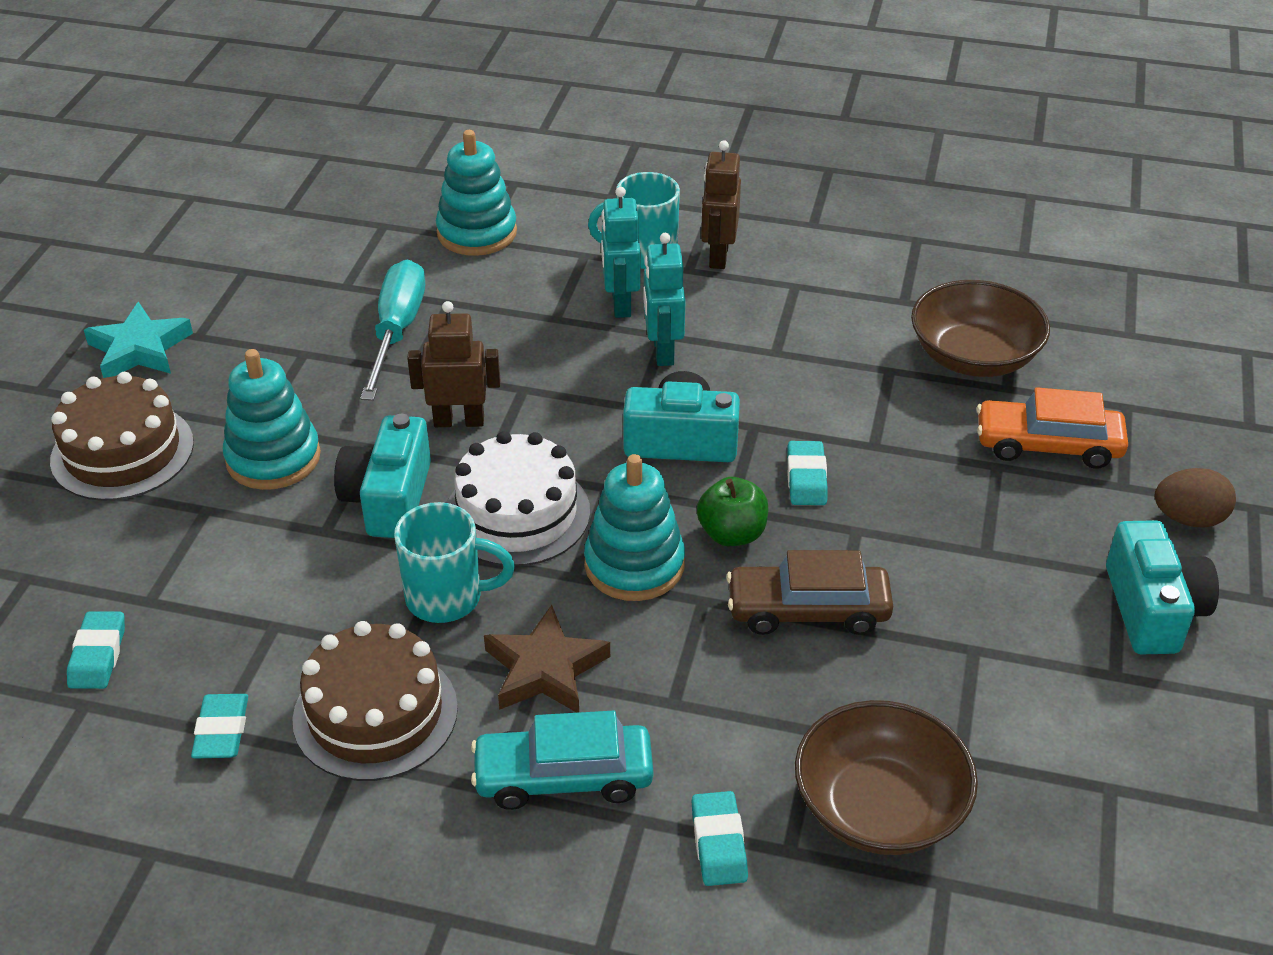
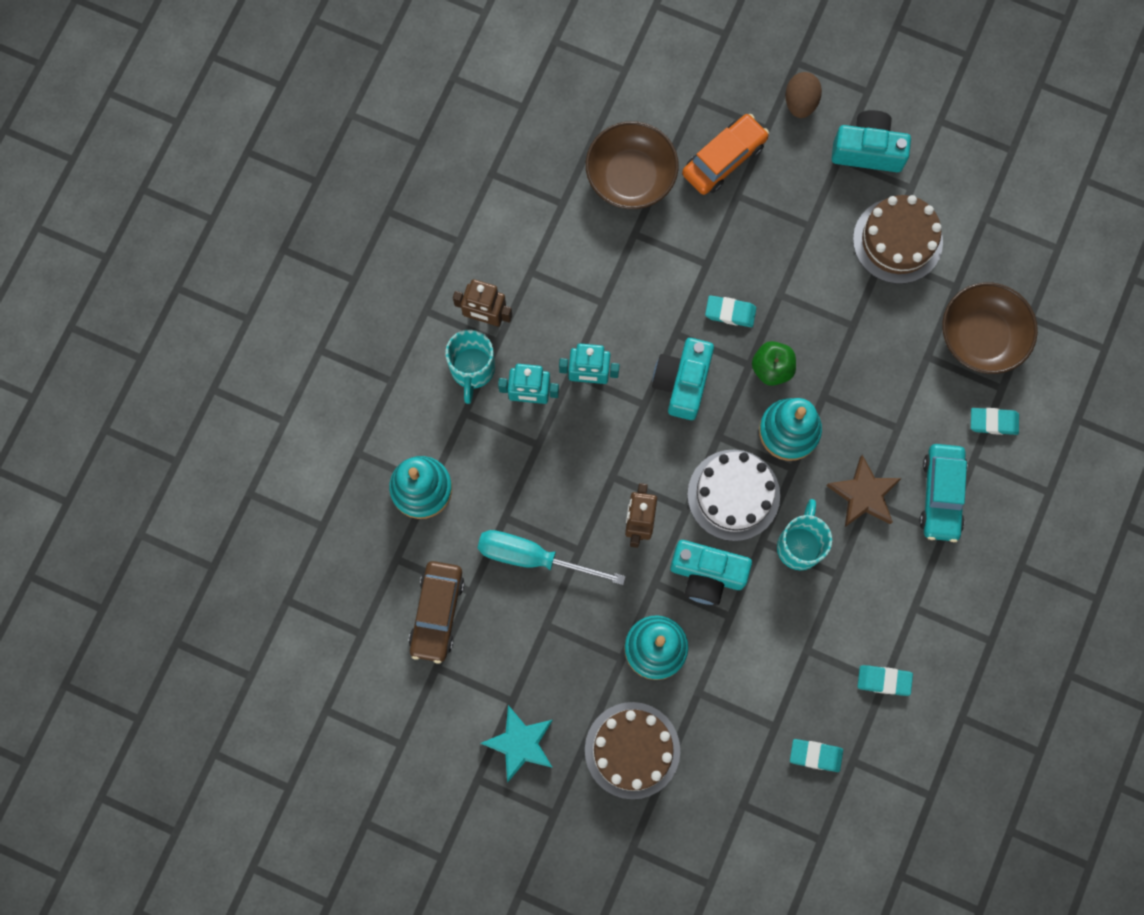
camera: 80 degrees left, 35 degrees up
(375, 713) = (883, 593): brown cake -> brown cake (897, 240)
(808, 610) = (840, 339): brown car -> brown car (437, 613)
(1048, 445) = (724, 159): orange car -> orange car turned 150 degrees counterclockwise

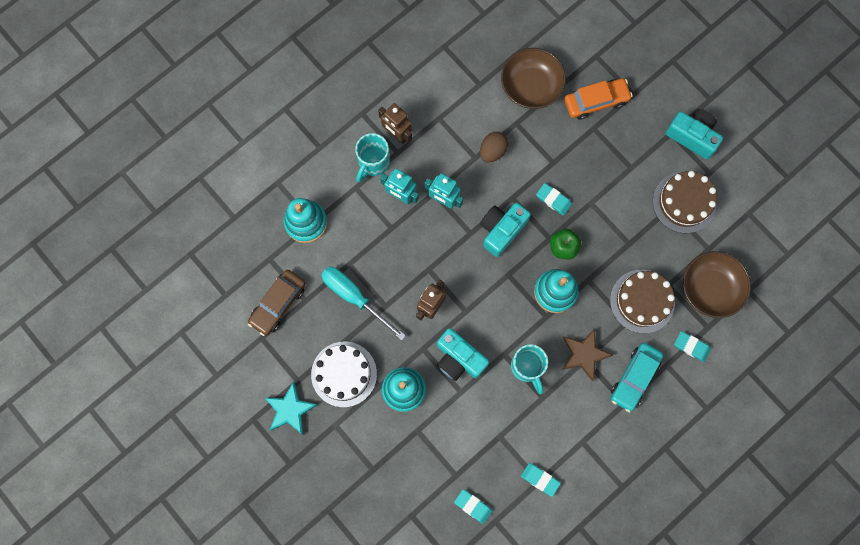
camera: 25 degrees right, 0 degrees up
(632, 750) = (358, 447): brown cake -> brown cake (642, 301)
(733, 495) = (500, 316): white cake -> white cake (344, 374)
(799, 545) = (527, 367): turquoise mug -> turquoise mug turned 120 degrees clockwise
(800, 102) = (663, 87): brown egg -> brown egg (492, 151)

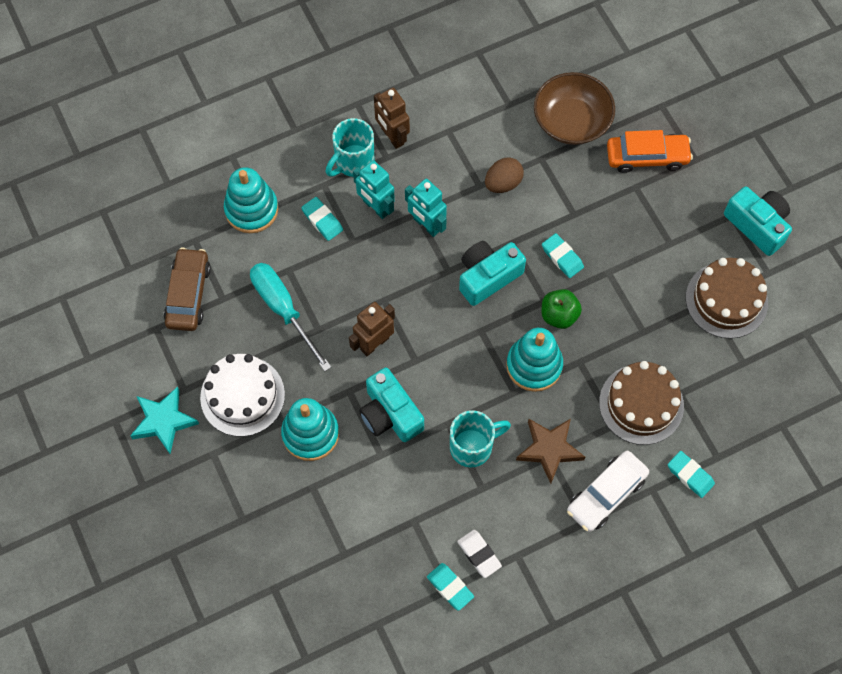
camera: 15 degrees right, 10 degrees down
(278, 304) = (188, 294): brown car -> brown car turned 135 degrees clockwise
(473, 506) = (355, 597): turquoise eraser -> turquoise eraser (322, 220)
(527, 367) = (472, 447): turquoise mug -> turquoise mug turned 105 degrees counterclockwise
(554, 448) = (479, 554): none -> white eraser
(634, 378) = (606, 494): turquoise car -> white car
(710, 288) = (733, 410): brown bowl -> none

